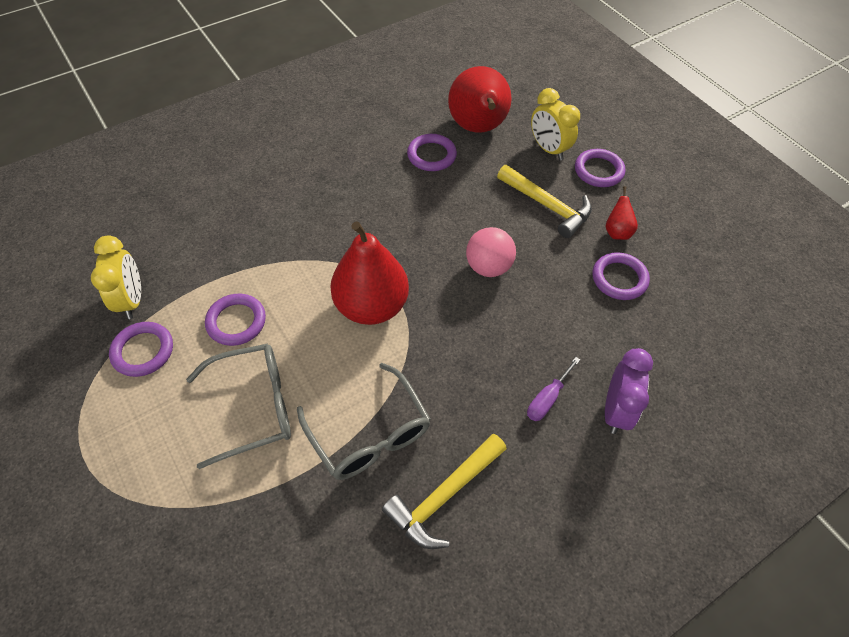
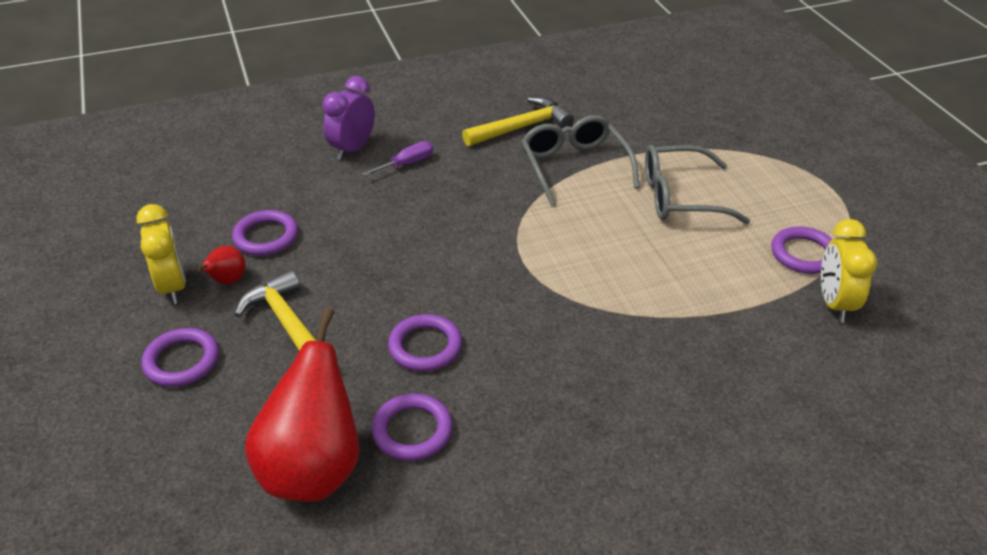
camera: 165 degrees left, 15 degrees down
(236, 322) = (705, 264): purple ring -> purple ring (425, 346)
(371, 306) = (552, 255): red pear -> none
(488, 267) = (405, 270): pink ball -> none
(548, 149) = (227, 408): yellow clock -> yellow clock (173, 287)

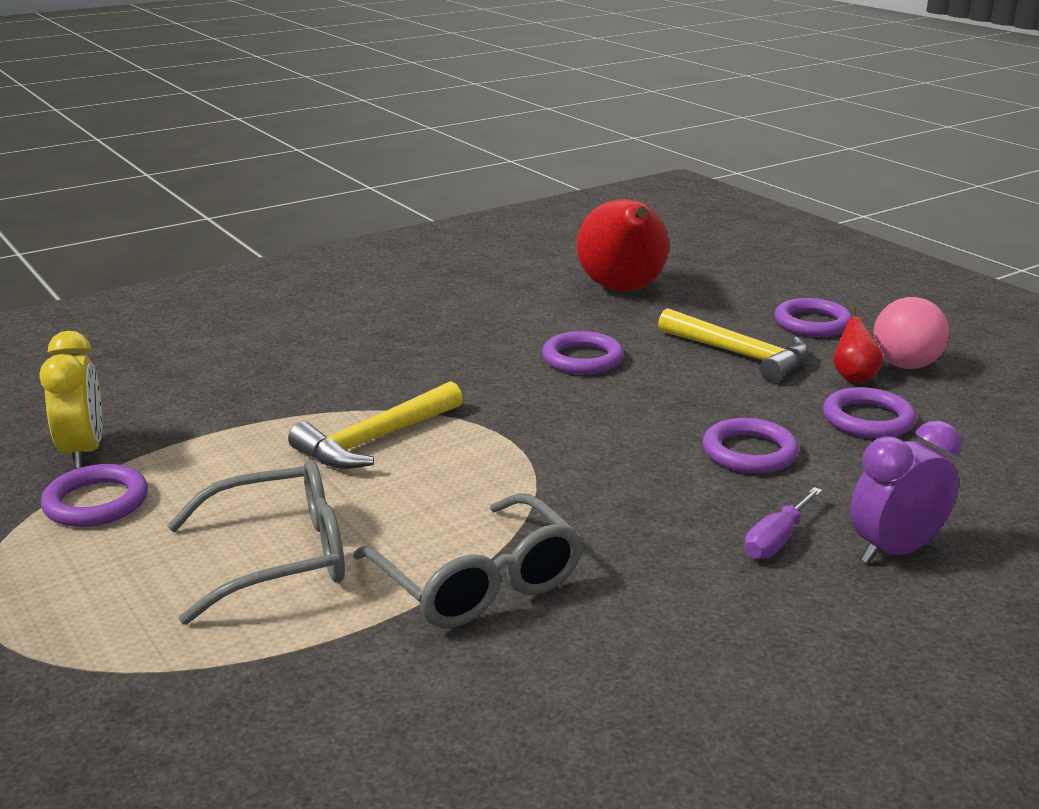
camera: 165 degrees right, 15 degrees down
(173, 287) = (905, 365): yellow clock -> pink ball
(352, 149) = (894, 551): purple clock -> purple clock turned 135 degrees counterclockwise
(412, 431) = (555, 314): purple ring -> purple ring (749, 452)
(522, 127) = (615, 650): yellow hammer -> yellow hammer (375, 440)

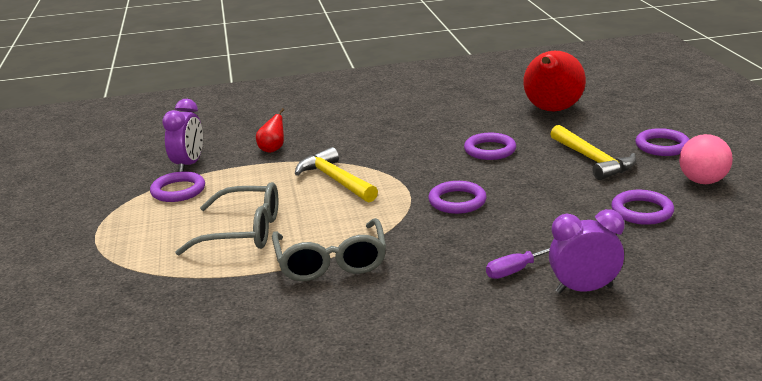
camera: 25 degrees right, 0 degrees up
(83, 452) = (189, 165): yellow clock -> purple clock
(375, 440) = (335, 180): yellow hammer -> yellow hammer turned 75 degrees clockwise
(749, 452) = (545, 219): purple ring -> purple ring (457, 201)
(853, 377) = (658, 184): red pear -> red pear (272, 149)

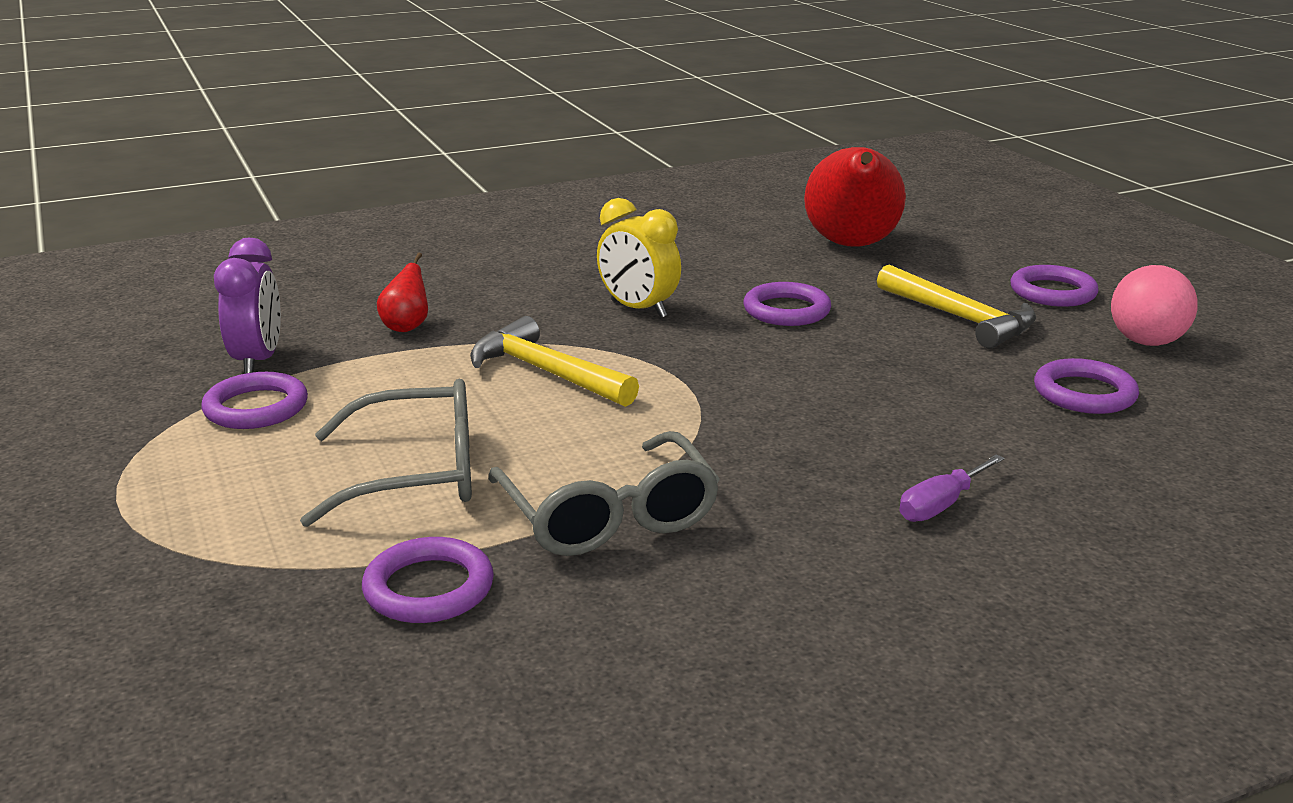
camera: 15 degrees left, 0 degrees up
(404, 145) = (638, 309): none -> yellow clock
(457, 201) = (777, 395): purple ring -> purple ring (429, 588)
(584, 289) = (1071, 528): purple clock -> none

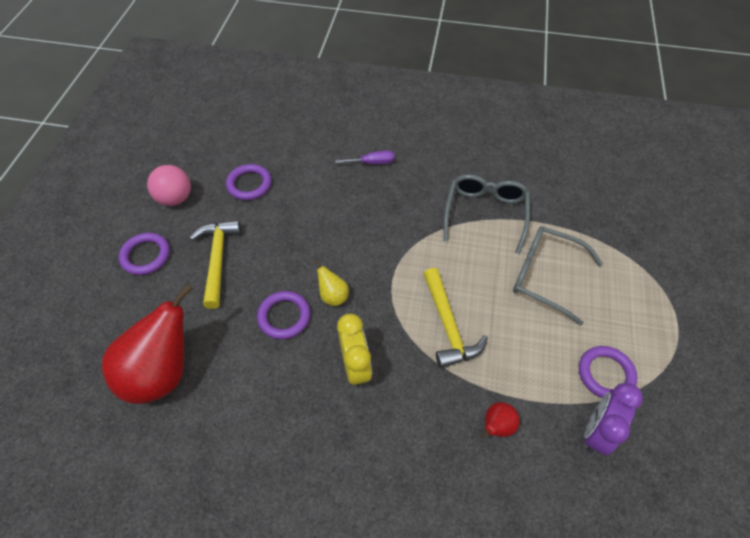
camera: 145 degrees left, 30 degrees up
(429, 588) = (564, 212): purple ring -> none
(749, 343) = (333, 296): none -> yellow pear

